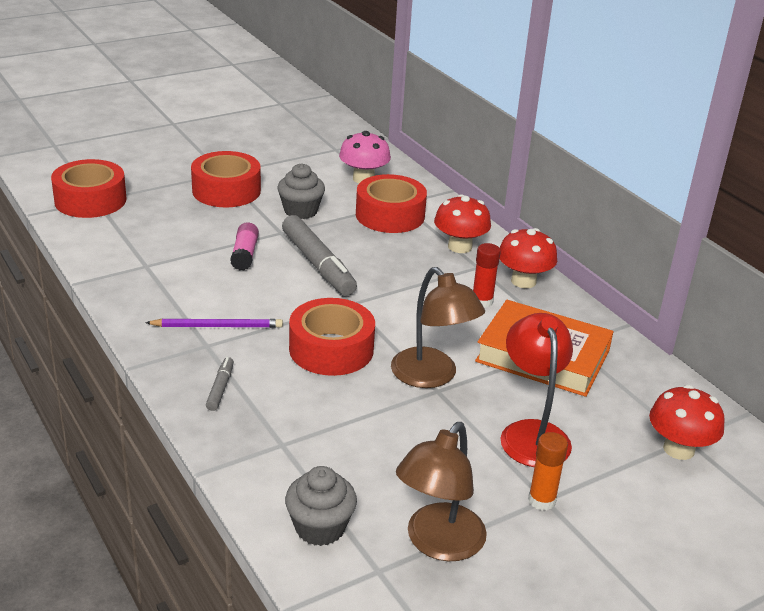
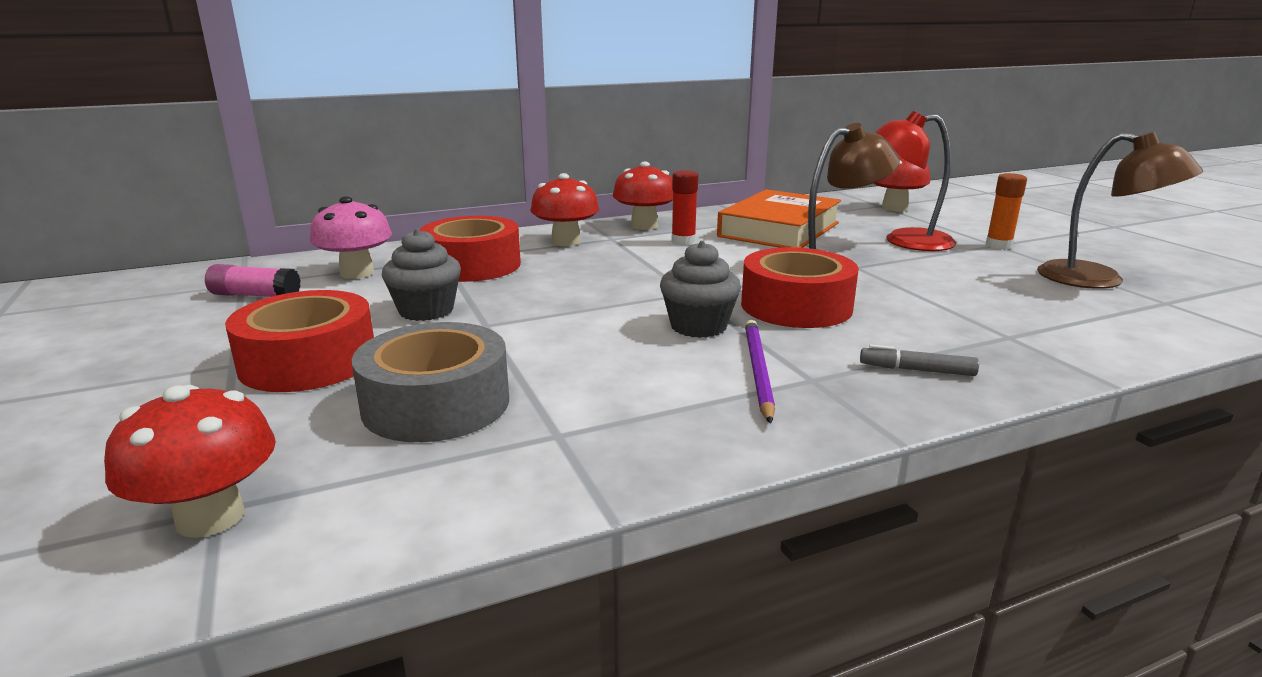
camera: 80 degrees left, 10 degrees down
(90, 200) = (210, 517): red tape -> red mushroom
(179, 231) = (436, 403): none -> grey tape
(244, 255) = (546, 350): pink glue stick -> pink glue stick (255, 295)
(318, 264) = (589, 305): grey marker -> none
(320, 527) = (1135, 323): grey cupcake -> grey cupcake (698, 326)

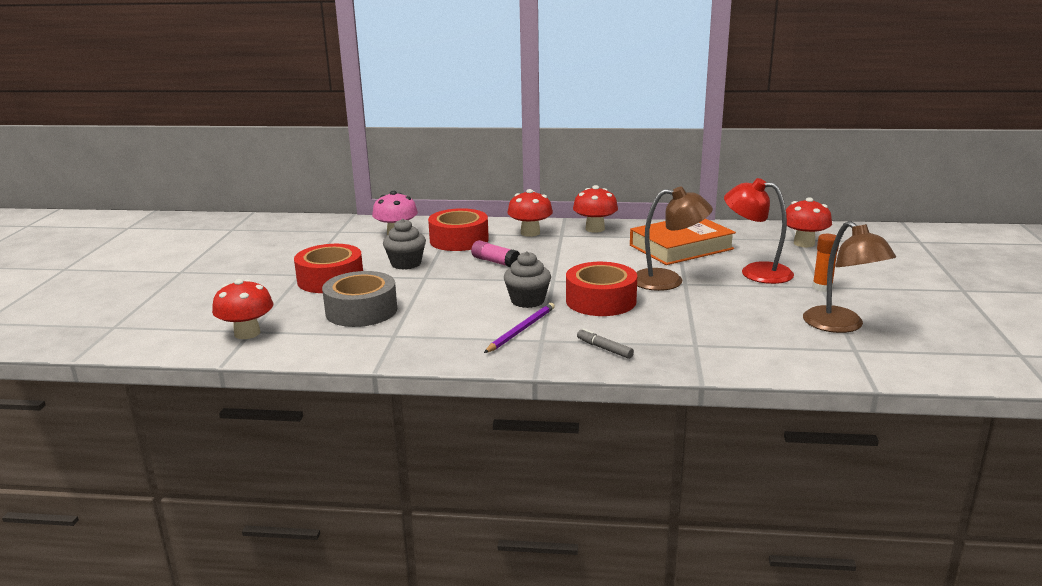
camera: 30 degrees right, 0 degrees up
(255, 295) = (339, 239): pink glue stick -> pink glue stick (495, 262)
(683, 241) = (602, 245): red glue stick -> none

